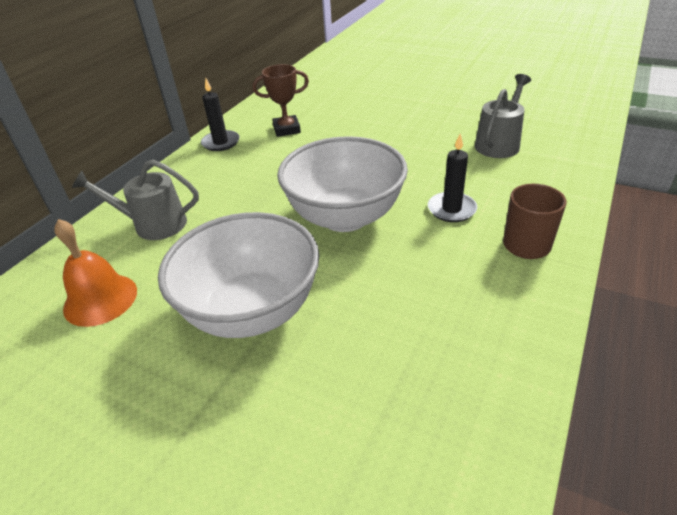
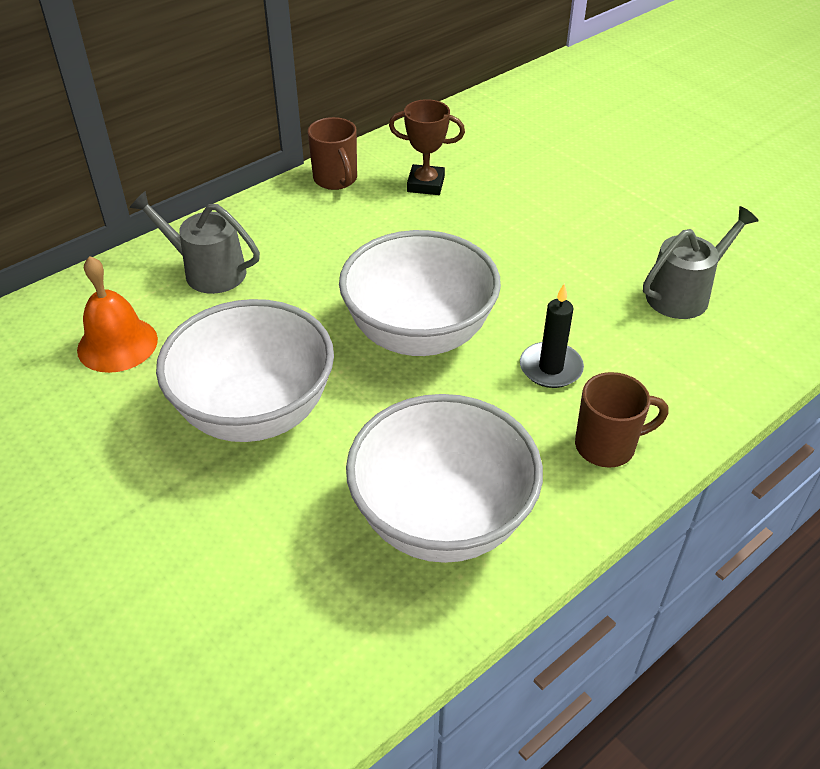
camera: 20 degrees right, 5 degrees up
(221, 143) = (336, 180): black candle -> brown mug
(454, 337) = (442, 519): none -> white bowl

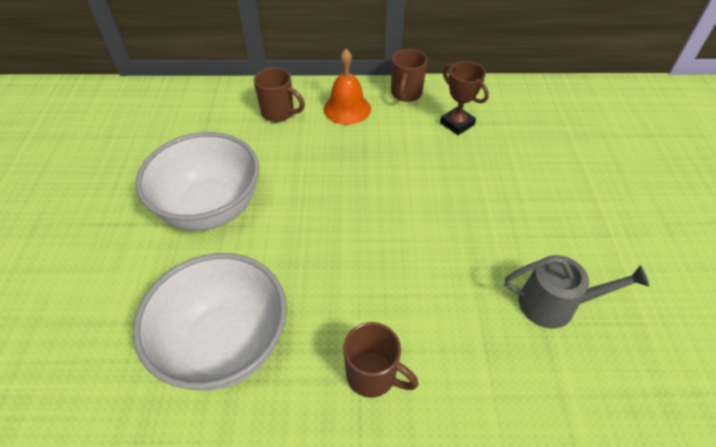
camera: 40 degrees right, 5 degrees up
(117, 344) = (195, 129): orange bell -> orange bell (347, 109)
(208, 271) = (279, 113): grey watering can -> brown mug
(419, 334) = (344, 218): white bowl -> none
(550, 368) = (398, 294): black candle -> none

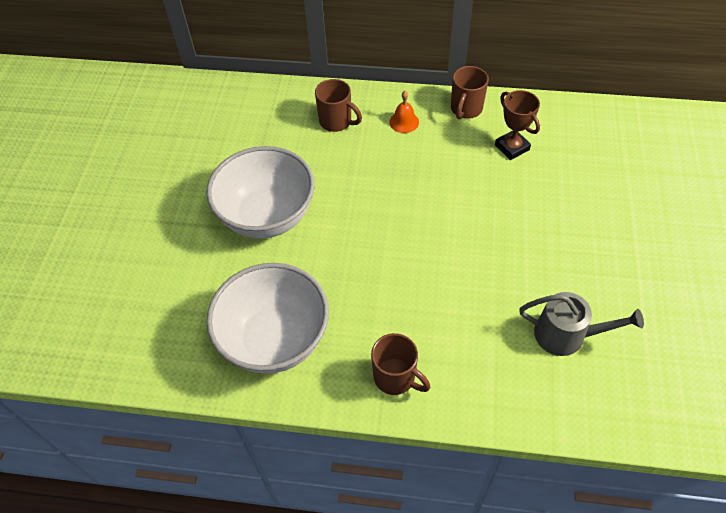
camera: 10 degrees right, 5 degrees up
(347, 109) = (404, 122): orange bell -> orange bell, size x0.63

